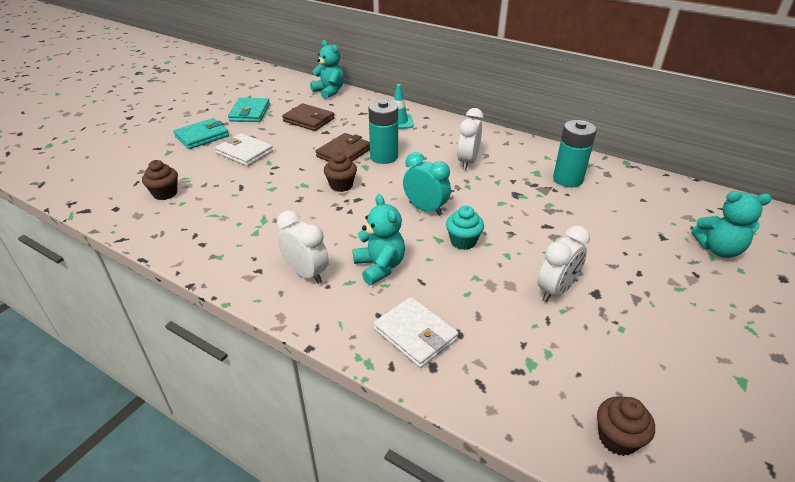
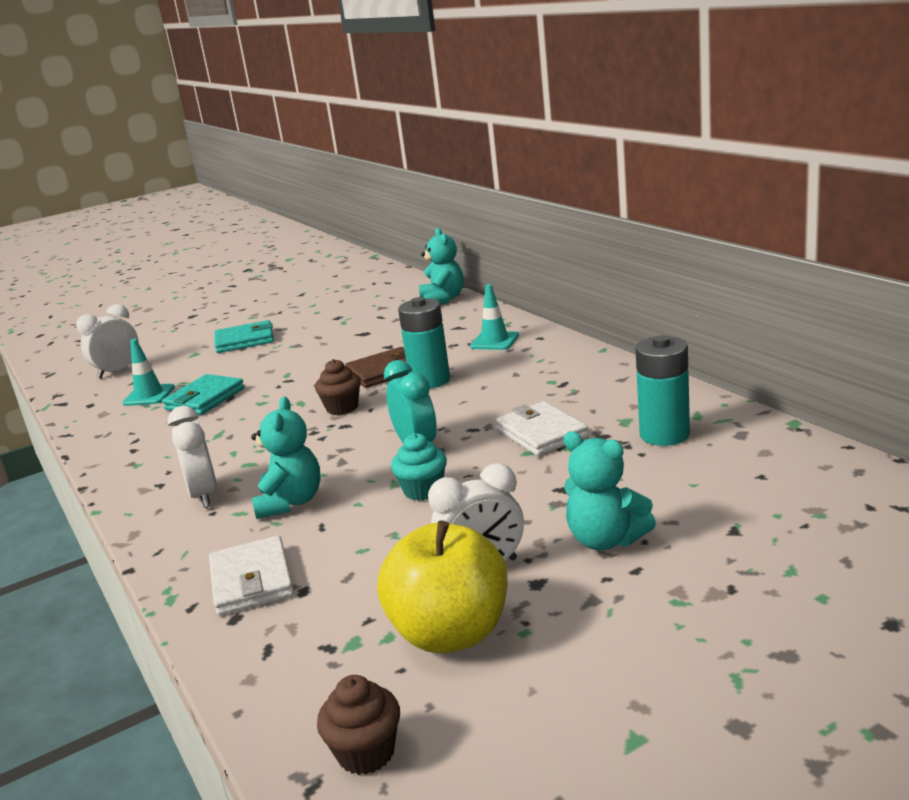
camera: 30 degrees right, 15 degrees down
(165, 193) = (149, 395): brown cupcake -> turquoise traffic cone
(244, 152) = (271, 361): white wallet -> white wallet (541, 433)
(250, 113) = (322, 319): turquoise wallet -> turquoise wallet (205, 399)
(309, 120) = (382, 331): brown wallet -> none
(467, 162) = (536, 397): white clock -> white clock (118, 371)
(582, 340) = (450, 633): none -> yellow apple
(718, 249) = (815, 562): turquoise teddy bear -> turquoise teddy bear (605, 540)

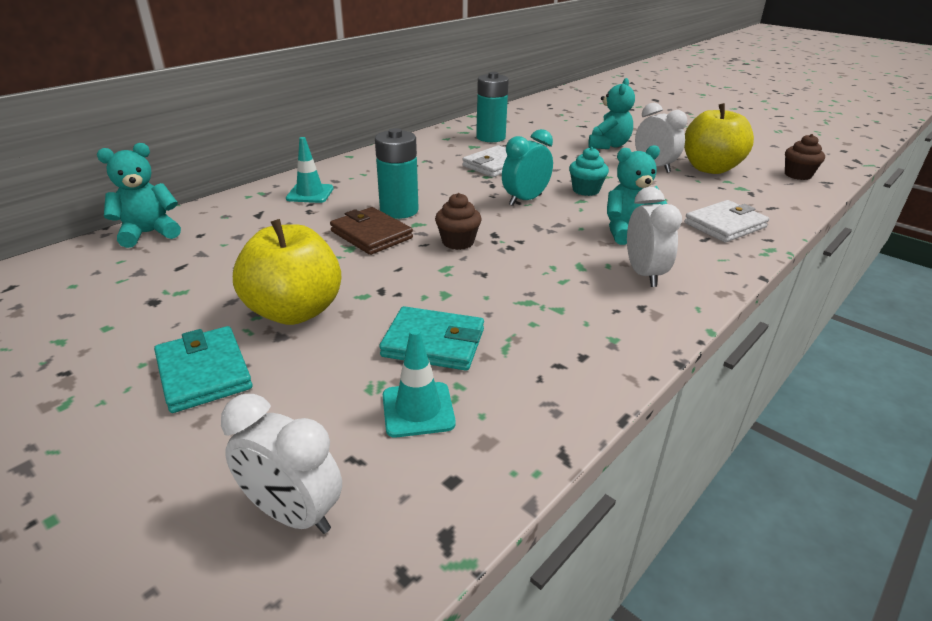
camera: 110 degrees left, 10 degrees up
(204, 495) = (644, 274): white clock -> white clock turned 120 degrees clockwise
(286, 355) = (295, 311): none -> yellow apple

